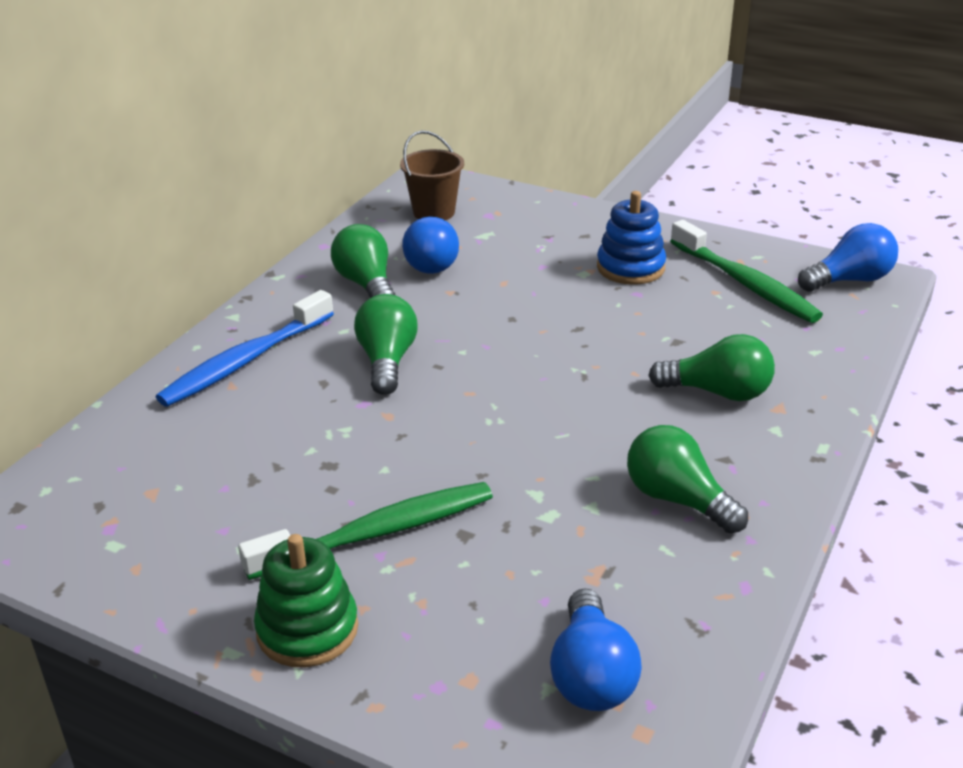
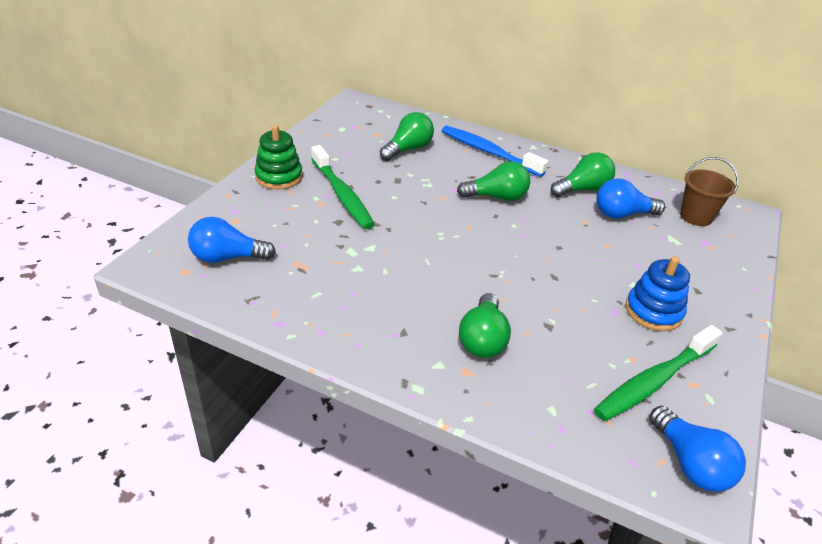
camera: 85 degrees right, 5 degrees up
(678, 499) = (361, 304): green light bulb -> green light bulb (408, 149)

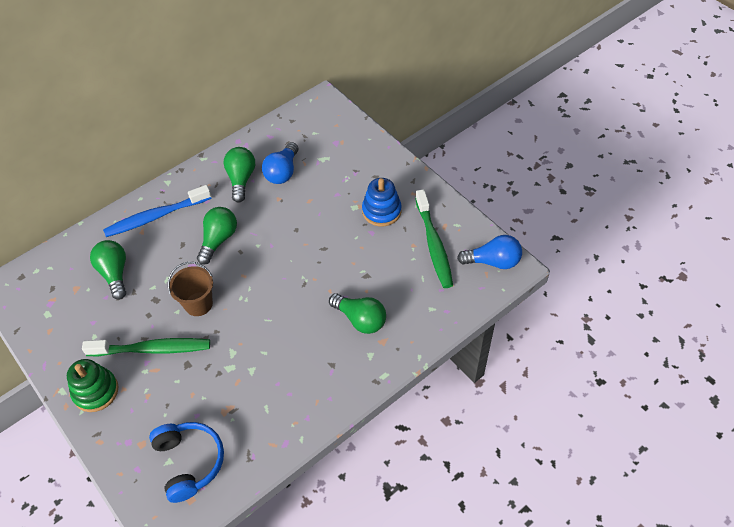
camera: 60 degrees left, 15 degrees up
(227, 257) = (189, 462): blue light bulb -> blue headphones
(696, 216) = (308, 131): brown bucket -> brown bucket (198, 304)

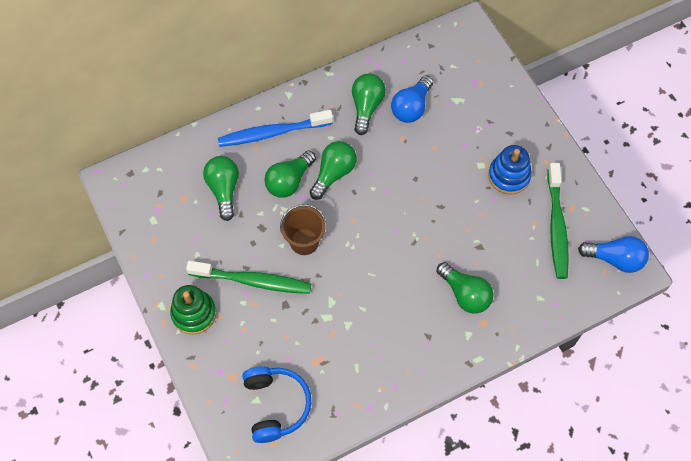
camera: 10 degrees right, 10 degrees up
(177, 254) = (289, 181): none -> green light bulb

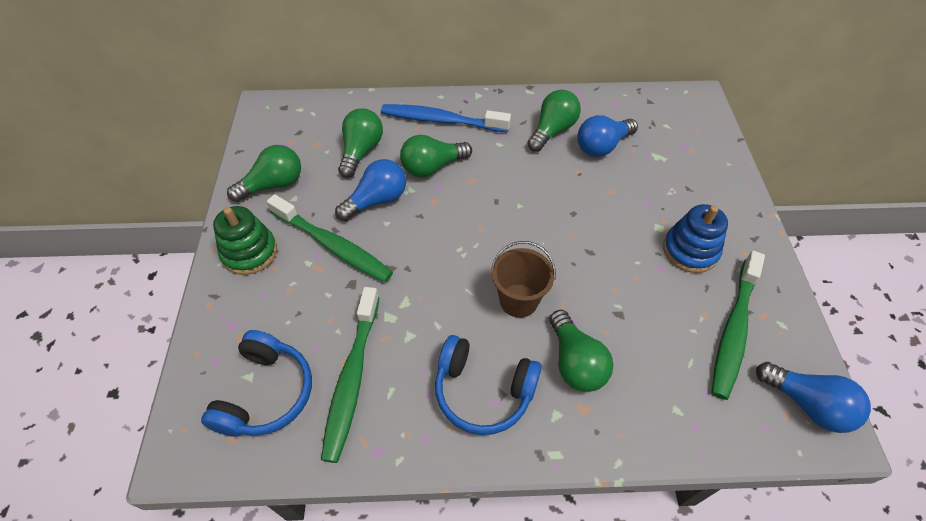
camera: 25 degrees right, 10 degrees down
(263, 229) = (377, 200): none -> blue light bulb
(304, 242) = (412, 228): brown bucket -> brown bucket (518, 300)
(326, 370) = (352, 378): none -> green toothbrush
(333, 173) = (483, 176): green light bulb -> green light bulb (273, 185)
(416, 340) = (483, 391): none -> blue headphones

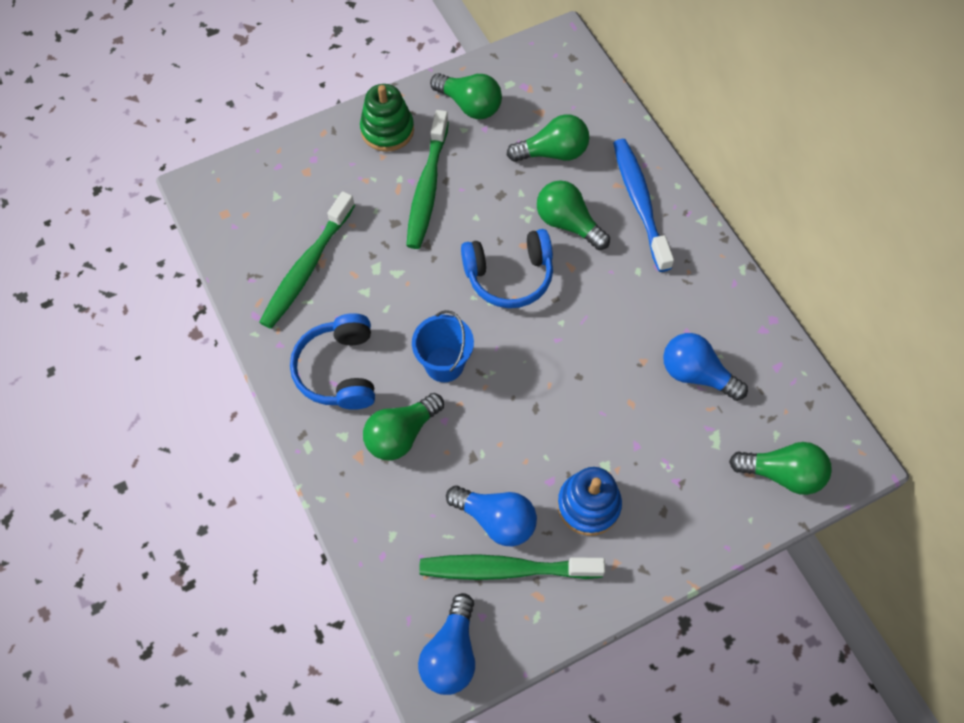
camera: 65 degrees right, 10 degrees up
(266, 393) = (267, 215): blue headphones -> blue headphones (509, 276)
(352, 378) = (306, 268): green toothbrush -> green toothbrush turned 45 degrees counterclockwise
(377, 200) = (498, 196): blue light bulb -> blue light bulb (496, 519)
(518, 300) = (444, 364): brown bucket -> blue bucket
(552, 130) = (691, 315): green light bulb -> green light bulb (782, 474)

